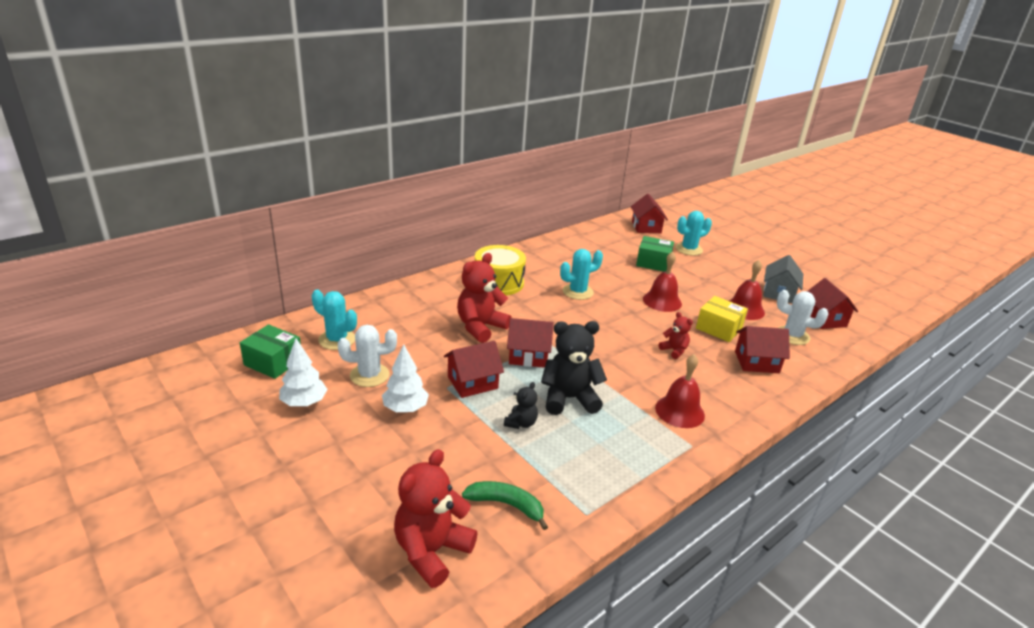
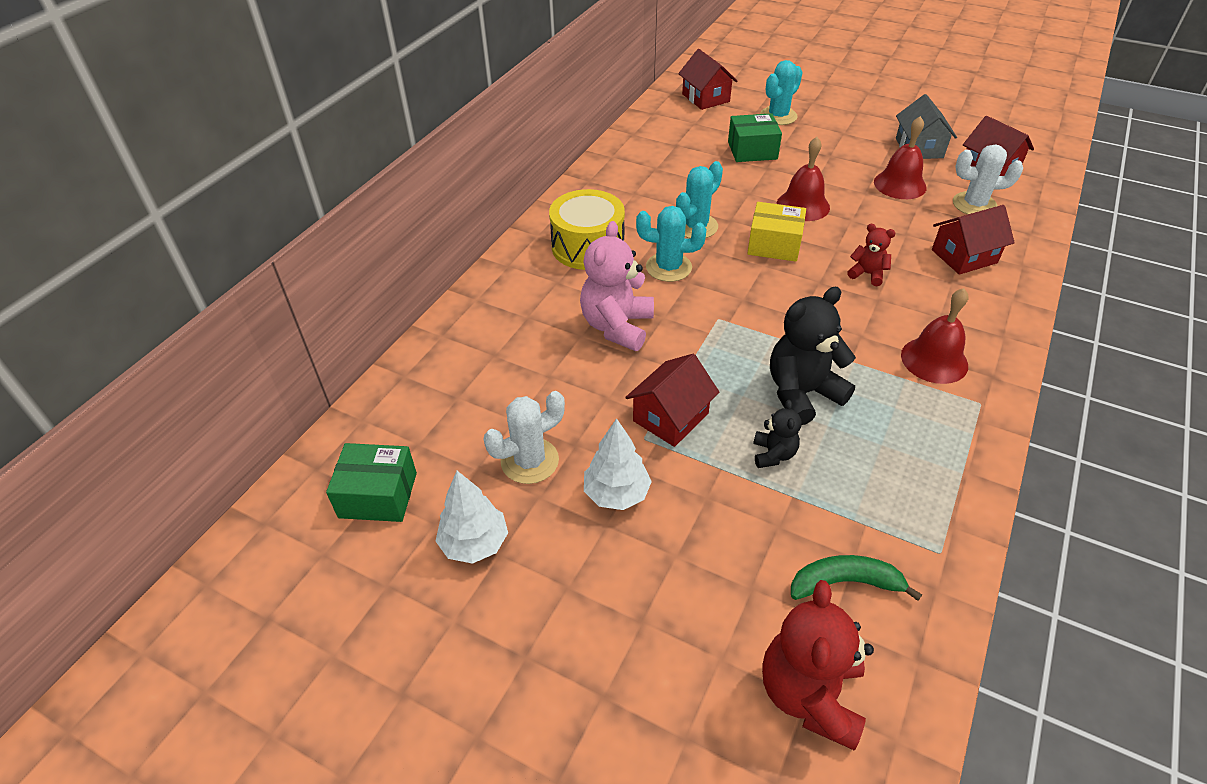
camera: 20 degrees left, 15 degrees up
(337, 340) = (441, 421): turquoise cactus -> turquoise cactus (668, 267)
(480, 327) = (617, 326): red teddy bear -> pink teddy bear
(528, 356) = (708, 348): red house -> none
(718, 328) = (892, 223): yellow box -> yellow box (774, 245)

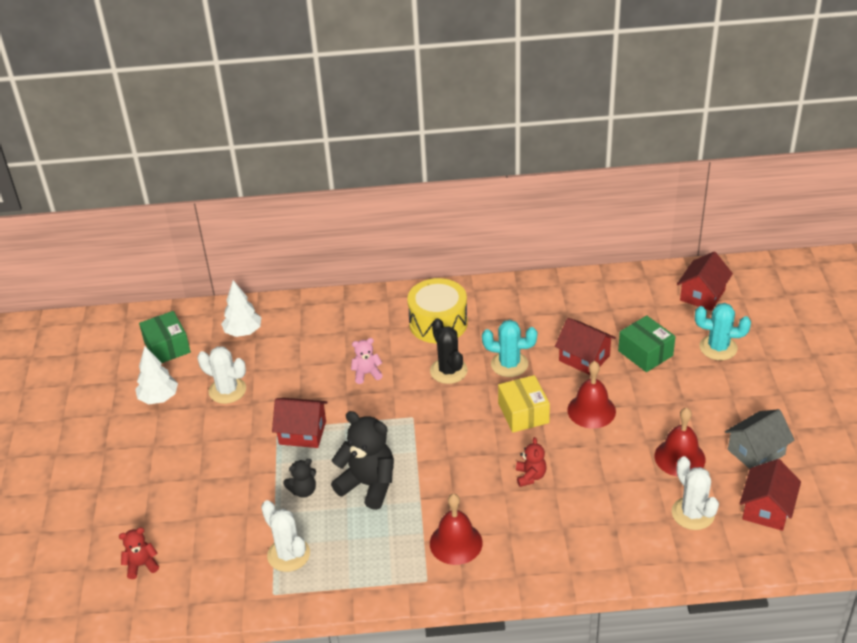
camera: 60 degrees right, 5 degrees down
(616, 494) = (227, 436): white tree -> white tree (243, 332)
(617, 326) = (367, 374): pink teddy bear -> pink teddy bear, size x0.52
(668, 267) = (448, 371): turquoise cactus -> black cactus
(809, 694) = (141, 565): red teddy bear -> red teddy bear, size x0.52
(845, 583) = (223, 556): green banana -> none
(878, 510) = (288, 554): none -> white cactus
(964, 256) = (605, 526): red house -> red house (584, 358)

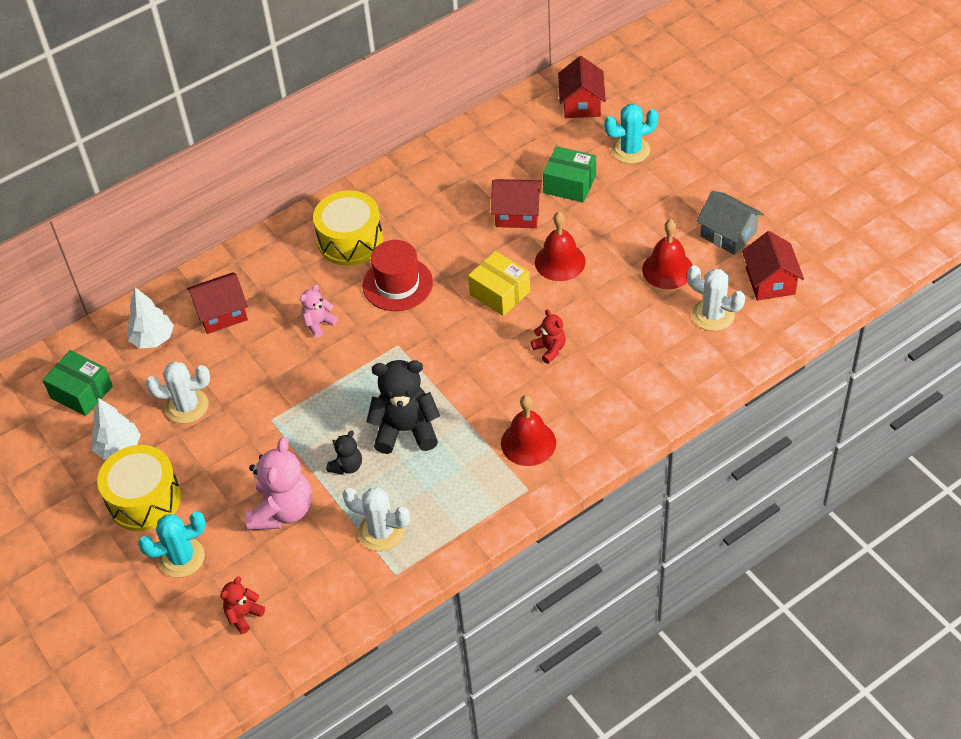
camera: 30 degrees left, 10 degrees up
(145, 443) = (144, 499): none -> yellow drum
(231, 501) = (282, 511): none -> pink teddy bear
(302, 432) = (300, 411): red house -> red house (221, 313)
(448, 371) = (397, 284): black cactus -> red hat
(509, 364) = (451, 251): turquoise cactus -> turquoise cactus (182, 558)
(756, 452) = (728, 234): grey house -> grey house turned 75 degrees counterclockwise

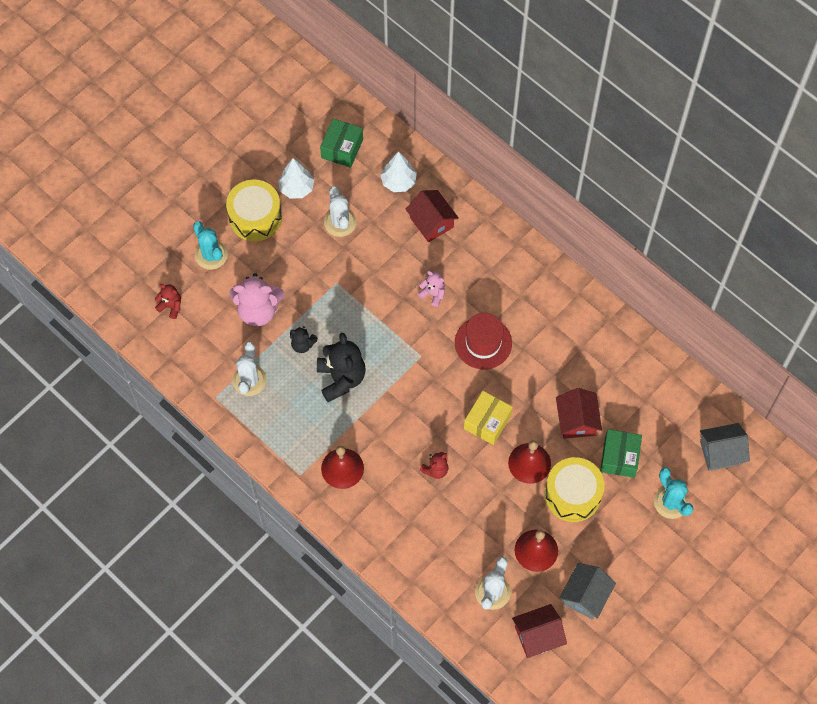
camera: 75 degrees right, 15 degrees up
(350, 241) = (523, 297): yellow drum -> yellow drum (572, 495)
(581, 104) = (721, 452): red house -> grey house

